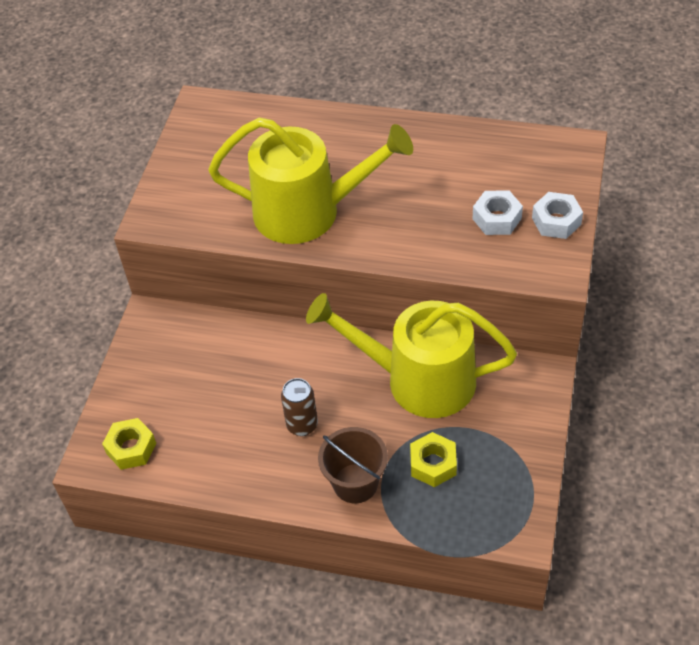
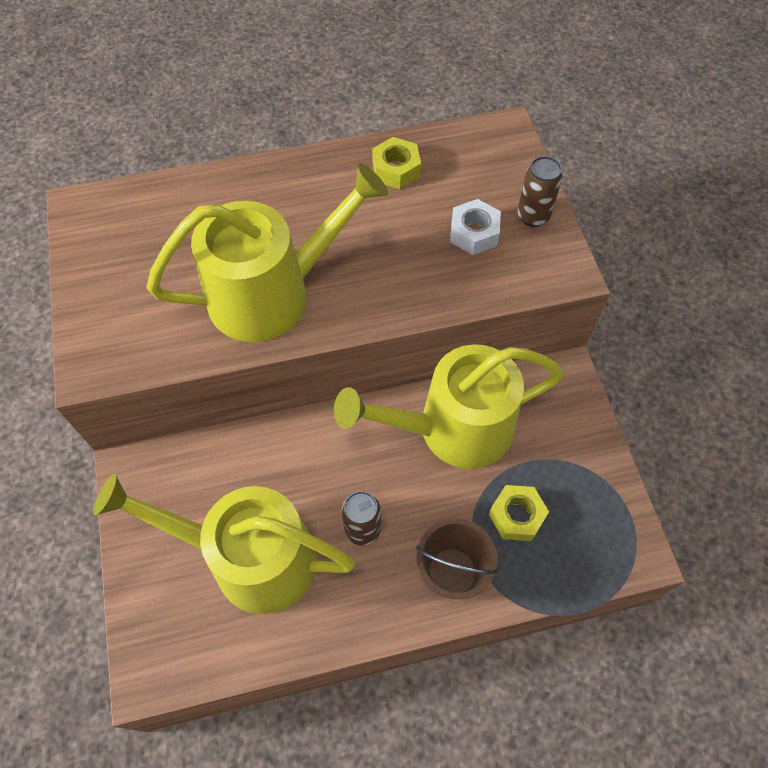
camera: 30 degrees left, 10 degrees up
(131, 448) = (187, 640): yellow nut -> yellow nut (396, 170)
(205, 411) = (249, 558): none -> yellow watering can
(556, 221) = (533, 216): white nut -> brown can

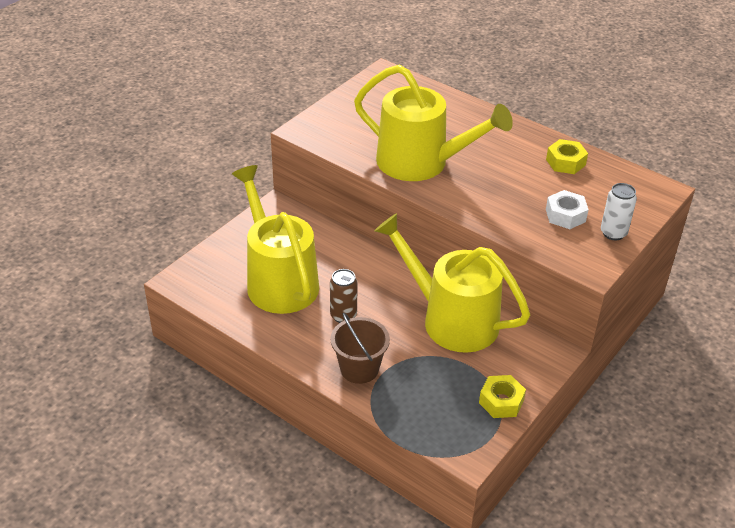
camera: 50 degrees right, 20 degrees down
(516, 516) = (427, 380): yellow nut -> yellow nut (501, 402)
(533, 216) = (613, 233): brown can -> white can

